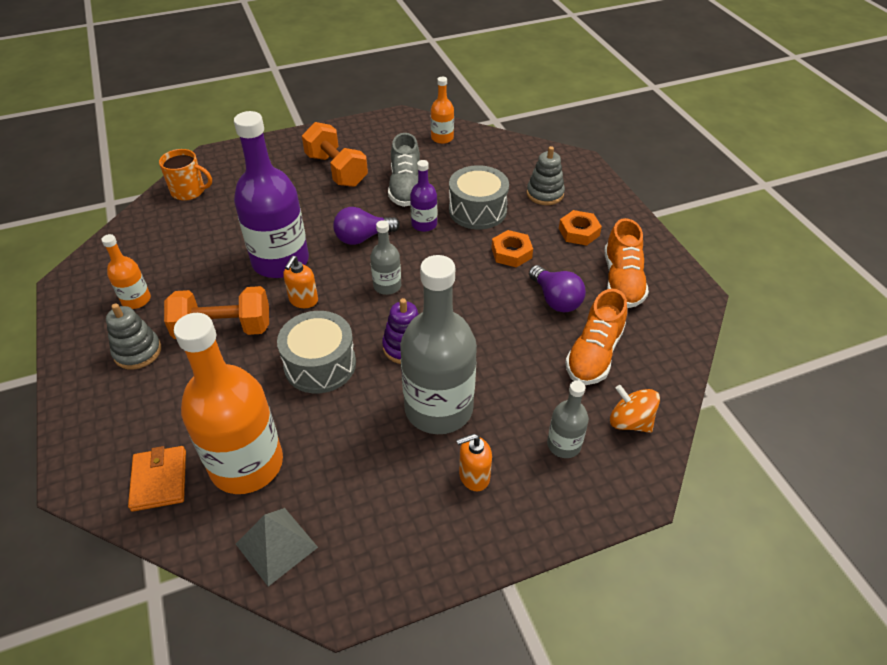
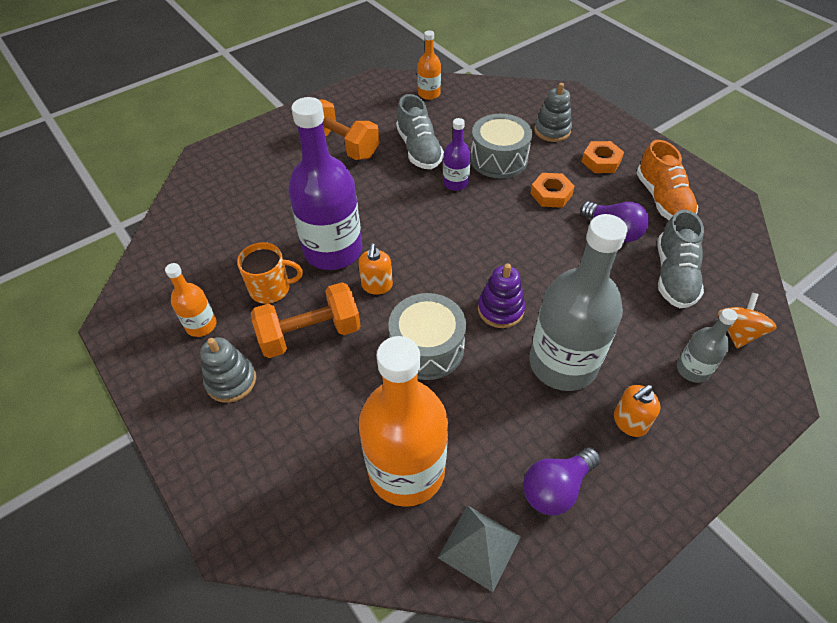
camera: 15 degrees left, 5 degrees up
(159, 480) = (325, 513): orange wallet -> none
(189, 191) = (200, 196): orange mug -> orange mug (271, 288)
(363, 238) = (403, 209): purple light bulb -> purple light bulb (556, 488)
(387, 286) = (451, 252): grey bottle -> none
(594, 354) = (674, 275): orange shoe -> grey shoe
(630, 421) = (737, 332): orange spinning top -> orange spinning top turned 90 degrees clockwise

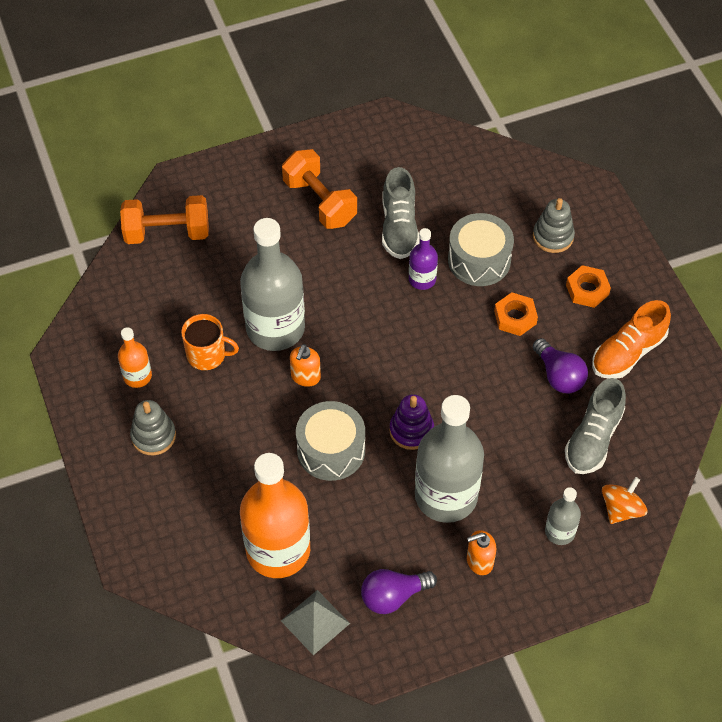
camera: 15 degrees right, 5 degrees up
(310, 334) = (231, 410): orange dumbbell -> orange dumbbell (167, 232)
(333, 250) = (275, 328): purple bottle -> grey bottle
(429, 94) = (437, 152): orange bottle -> none
(662, 200) = (628, 352): orange shoe -> orange shoe turned 45 degrees clockwise

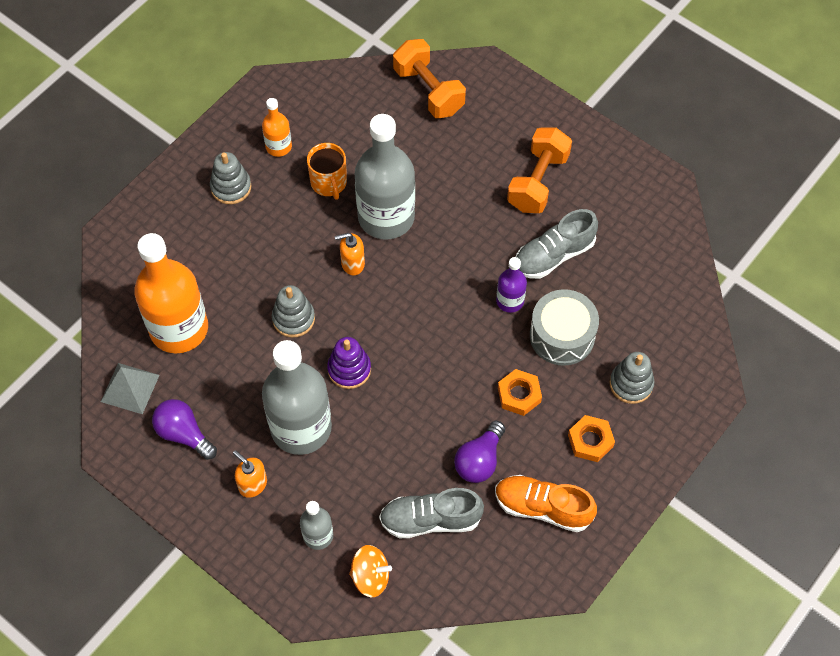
camera: 60 degrees right, 5 degrees up
(331, 450) = (293, 318): grey drum -> grey stacking toy

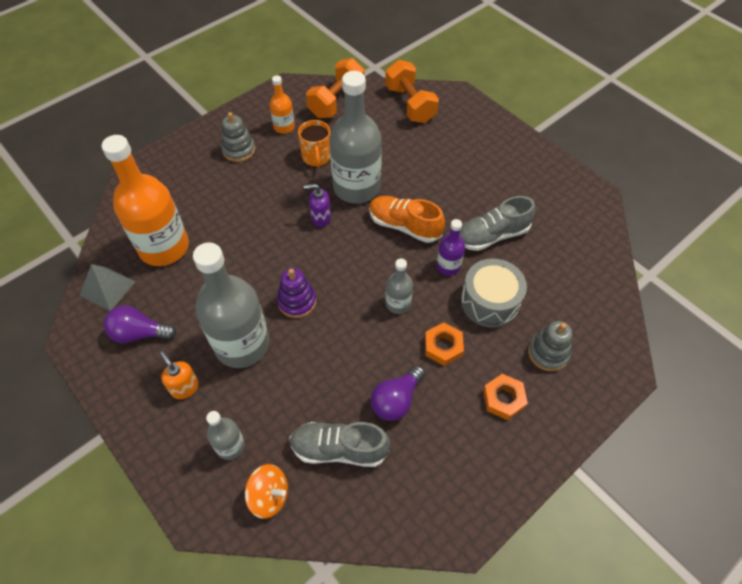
camera: 10 degrees right, 5 degrees down
(184, 434) = (139, 333): purple light bulb -> purple light bulb turned 45 degrees counterclockwise
(293, 318) = (260, 253): grey stacking toy -> none
(352, 263) = (320, 218): orange soap dispenser -> purple soap dispenser
(461, 354) = (398, 303): none -> grey bottle
(537, 182) = (486, 178): orange dumbbell -> orange dumbbell (336, 101)
(542, 508) = (448, 455): orange shoe -> orange shoe (404, 226)

